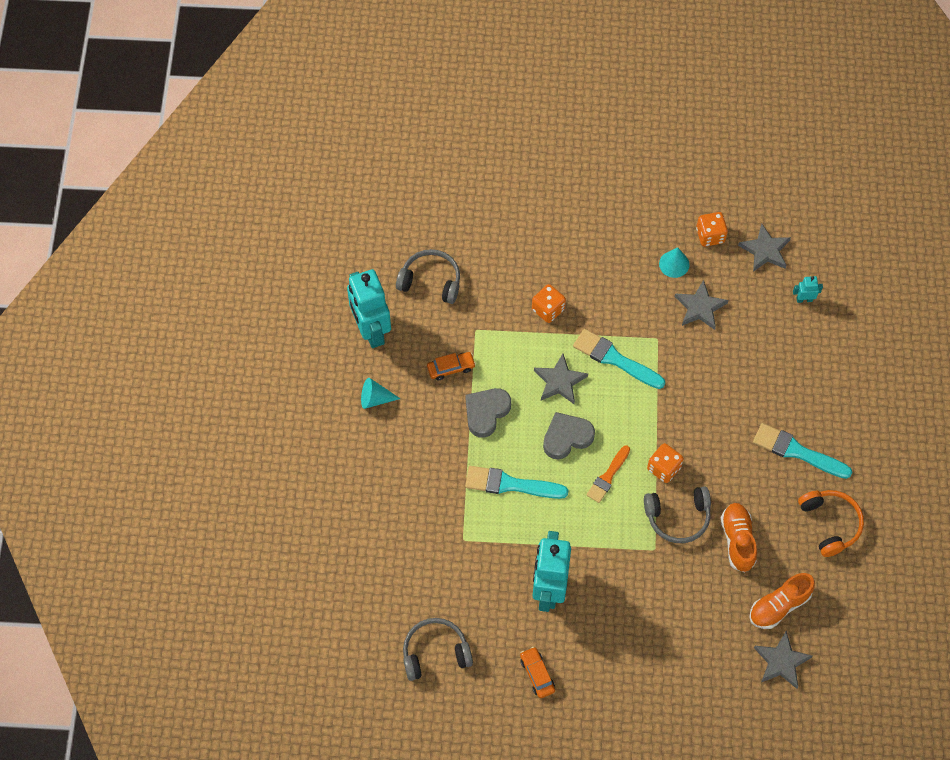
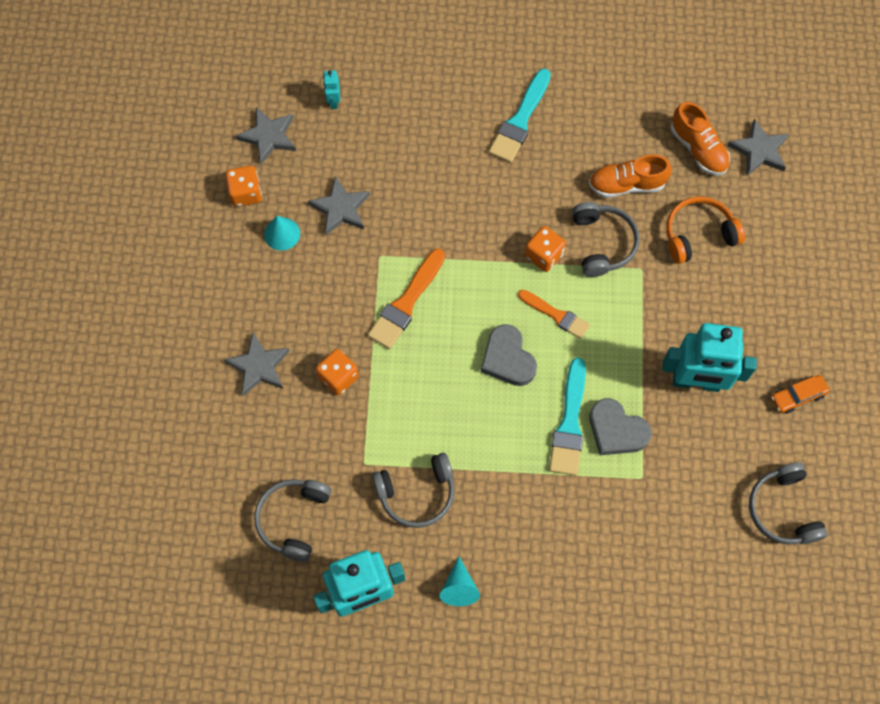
camera: 90 degrees left, 5 degrees up
(451, 368) = (417, 493): orange car -> grey headphones
(486, 412) = (477, 451): grey heart -> grey heart (616, 430)
(559, 381) = (435, 365): grey star -> grey star (258, 366)
(615, 359) = (406, 303): turquoise brush -> orange brush
(830, 524) = (603, 95): orange headphones -> orange headphones (698, 234)

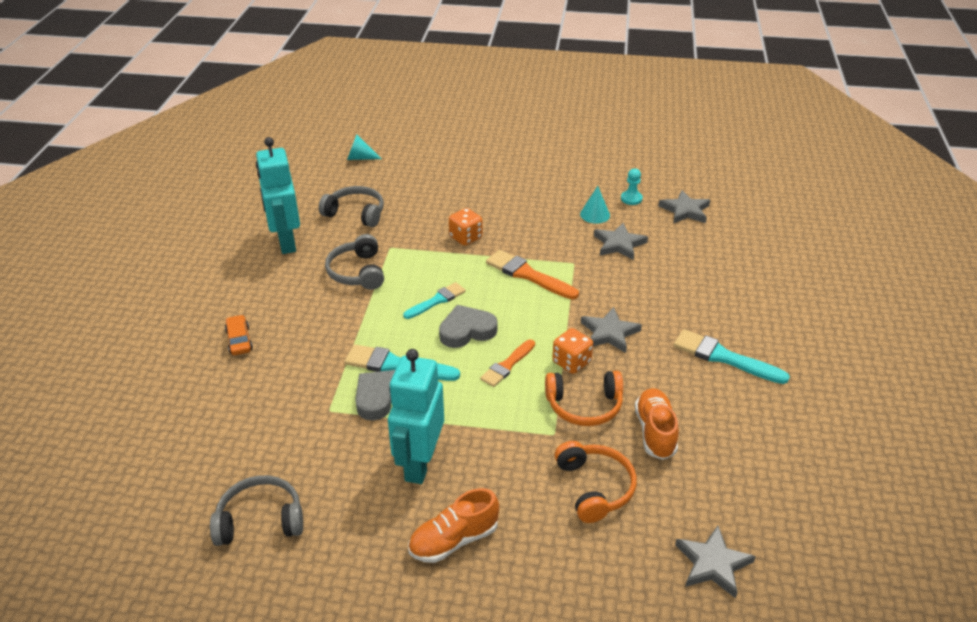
camera: 95 degrees right, 30 degrees down
(246, 193) = (631, 199): orange dice -> turquoise pawn
(258, 366) = (481, 201): grey star -> grey star (609, 333)
(333, 101) = (725, 244): turquoise robot -> none
(459, 587) = (272, 290): turquoise cone -> turquoise cone (359, 158)
(461, 396) = (436, 301): none -> turquoise brush
(602, 243) = (584, 406): grey headphones -> orange headphones
(698, 149) = (707, 501): orange shoe -> orange shoe (454, 540)
(797, 396) = (385, 554): orange car -> orange car (239, 340)

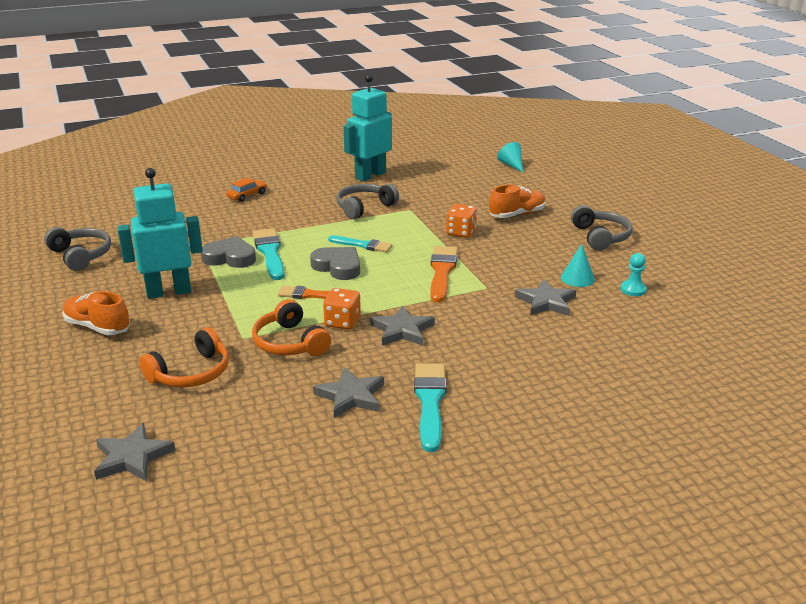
camera: 60 degrees right, 10 degrees down
(356, 213) = (436, 185): grey headphones -> grey headphones (600, 237)
(655, 432) = (284, 387): orange shoe -> orange shoe (517, 215)
(685, 210) = (658, 324): grey star -> grey star (351, 396)

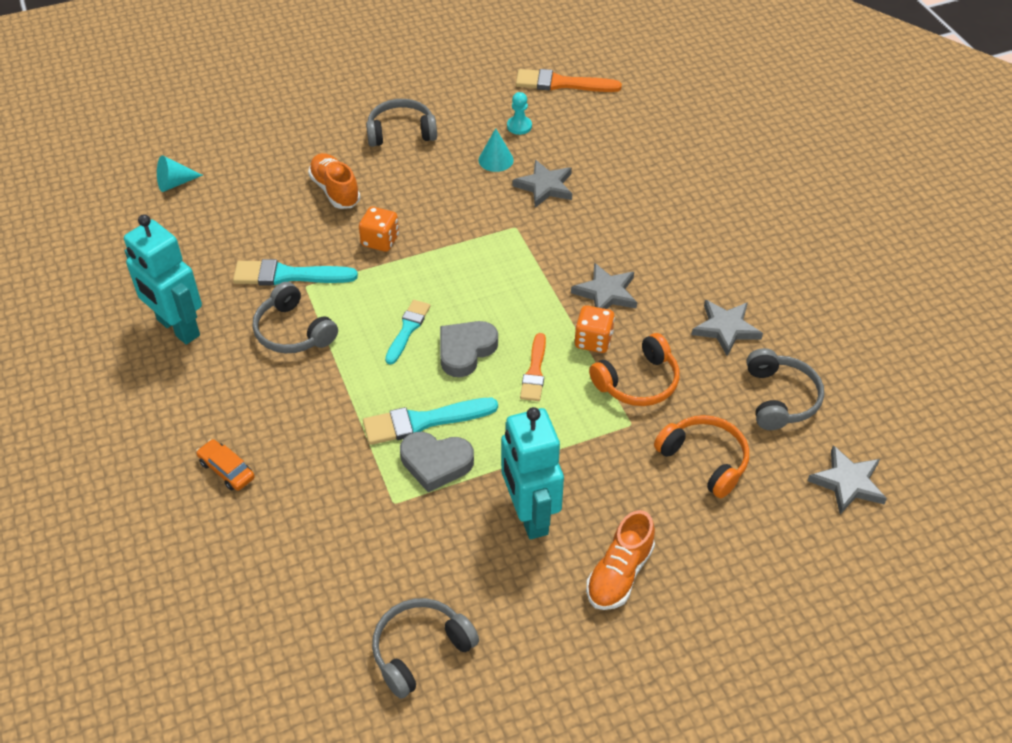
camera: 90 degrees left, 20 degrees up
(230, 258) = (436, 463): grey heart -> grey heart turned 90 degrees counterclockwise
(251, 423) = (780, 398): none -> grey headphones
(430, 402) = (726, 274): turquoise brush -> turquoise brush (288, 275)
(442, 272) = (479, 260): orange brush -> orange brush (562, 84)

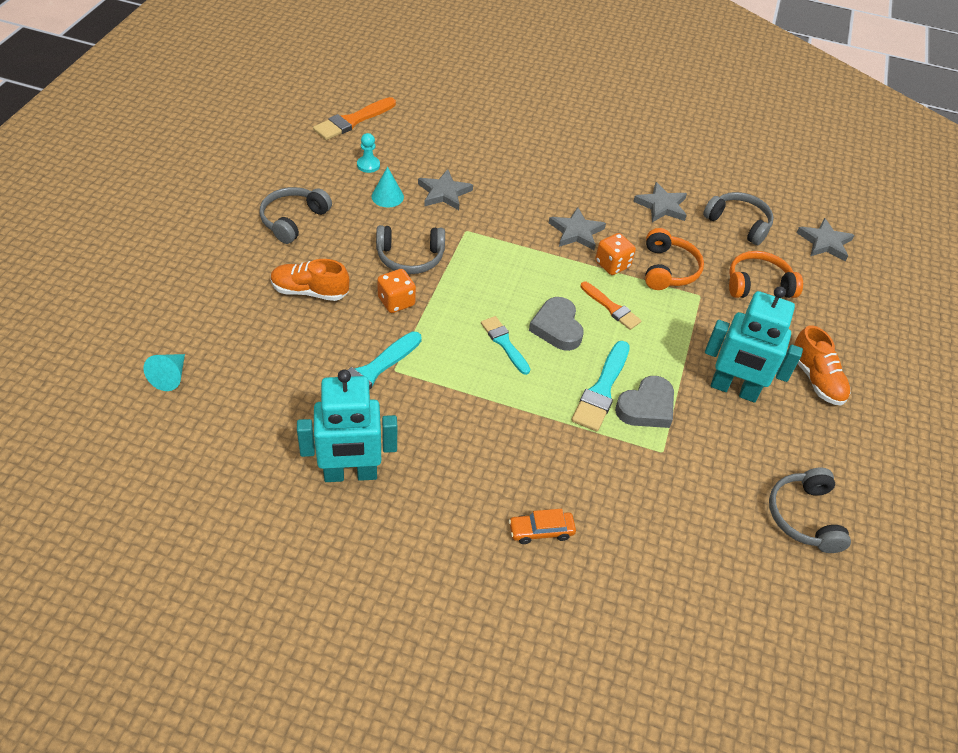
camera: 55 degrees left, 0 degrees up
(293, 331) = (435, 406): grey headphones -> grey headphones (410, 257)

